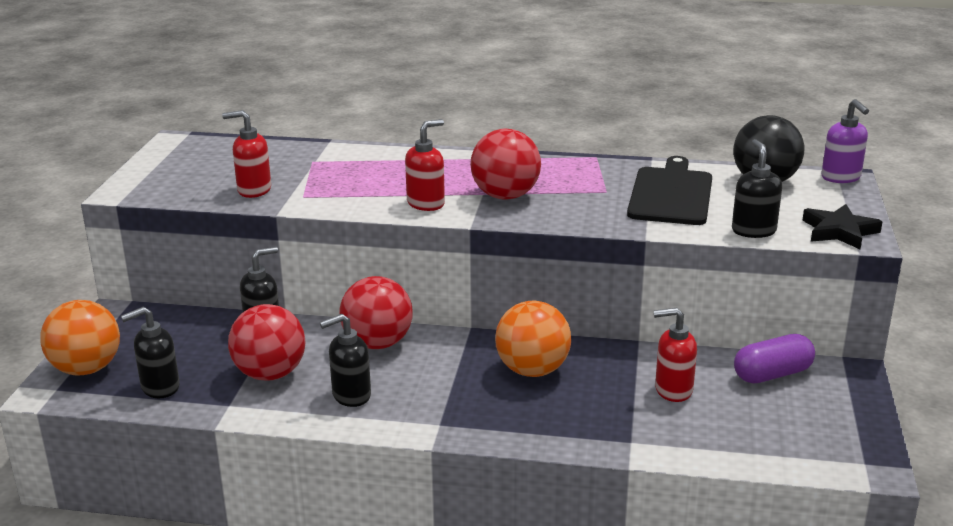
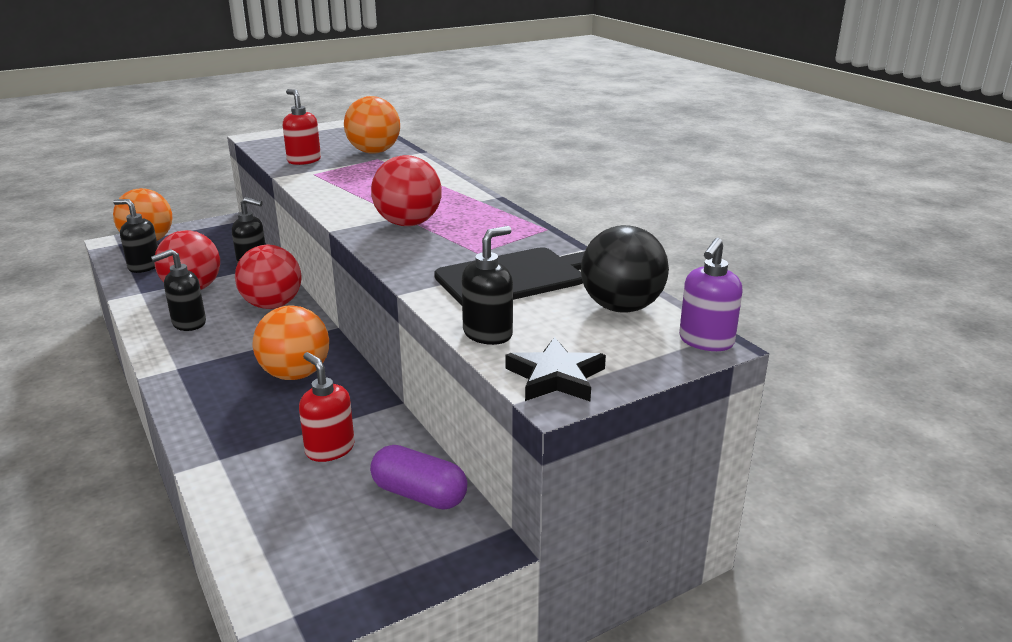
camera: 50 degrees right, 0 degrees up
(290, 157) = (374, 152): none -> orange ball
(351, 395) = (188, 323): black soap dispenser -> black soap dispenser turned 60 degrees counterclockwise
(426, 203) = (353, 206): red soap dispenser -> none

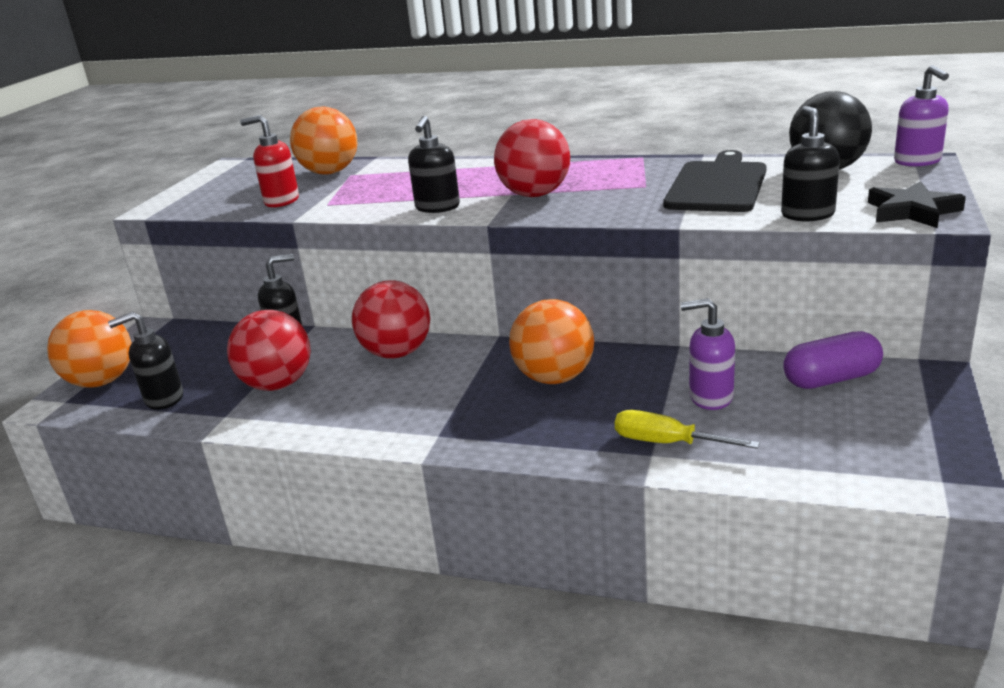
camera: 40 degrees left, 0 degrees up
(188, 323) = (352, 405): black soap dispenser -> black soap dispenser (437, 208)
(241, 458) = (667, 443): none -> yellow screwdriver
(329, 449) = (710, 397): red soap dispenser -> purple soap dispenser

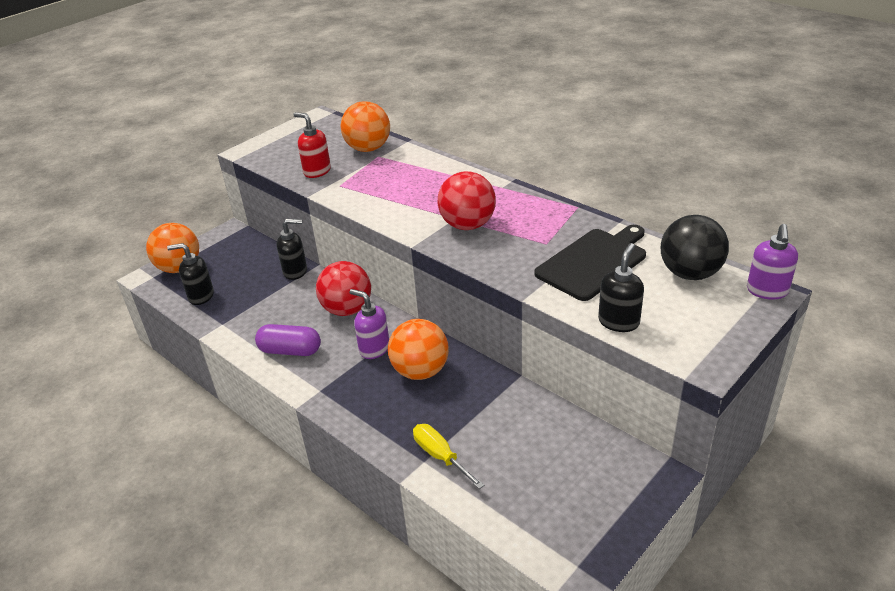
camera: 25 degrees right, 10 degrees up
(277, 384) = (265, 309): red ball -> none
(437, 208) = (398, 216): black soap dispenser -> none
(710, 397) = (499, 430): purple soap dispenser -> purple soap dispenser (374, 349)
(831, 379) = (591, 449): purple capsule -> purple capsule (290, 351)
(912, 211) = (694, 349): black star -> none

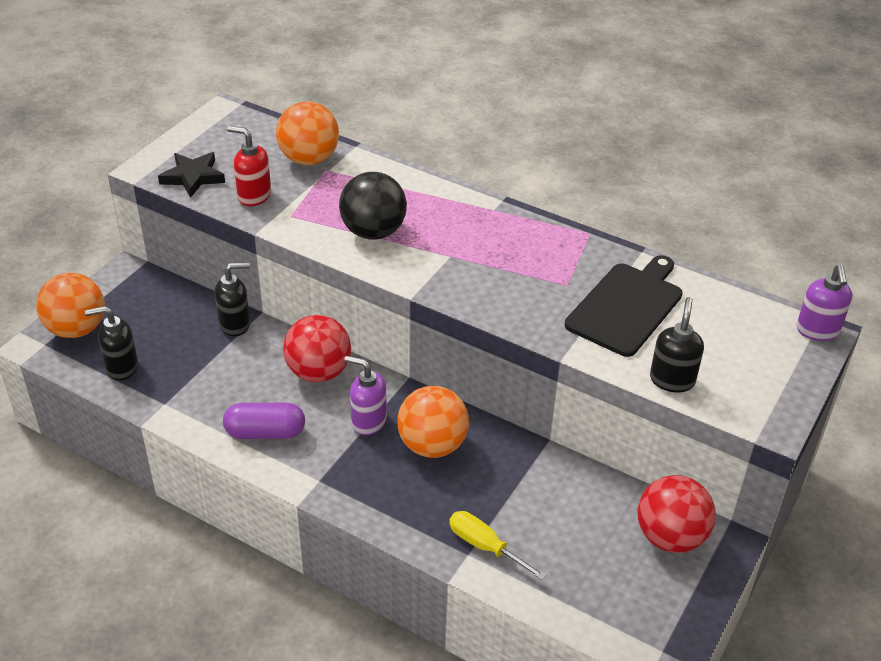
camera: 15 degrees left, 5 degrees up
(277, 158) = (193, 177): none -> black star
(467, 225) = (468, 265): red ball -> red ball (670, 537)
(690, 273) = (733, 314): black ball -> black ball (373, 232)

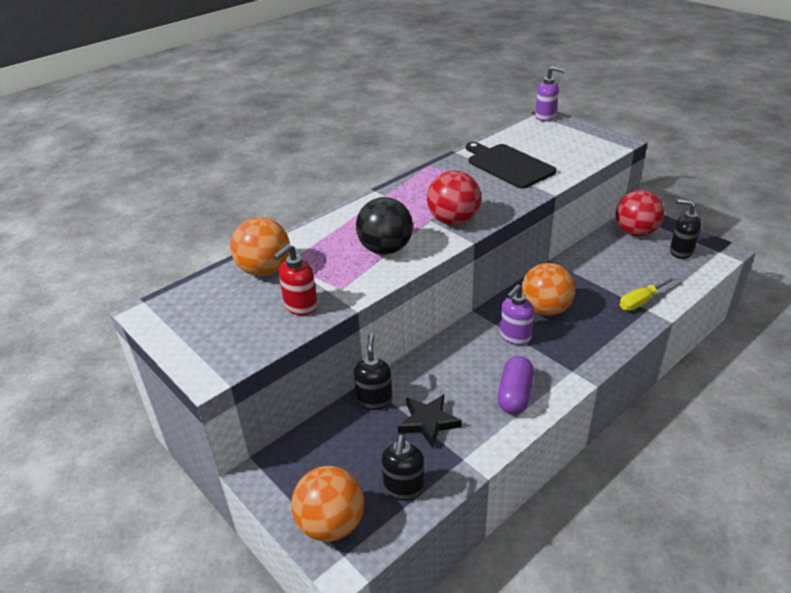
camera: 70 degrees left, 5 degrees down
(193, 177) = (246, 342): black star -> black star (428, 422)
(318, 372) = (452, 356): red ball -> red ball (453, 221)
(672, 380) = (579, 163): black soap dispenser -> black soap dispenser (681, 251)

